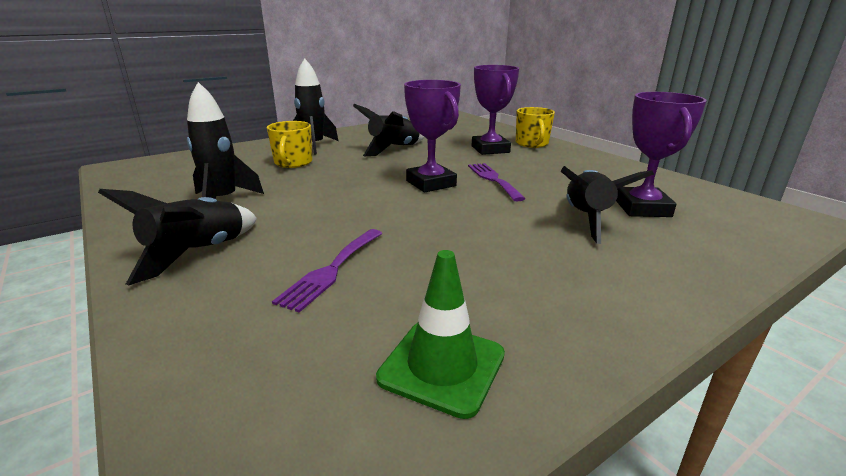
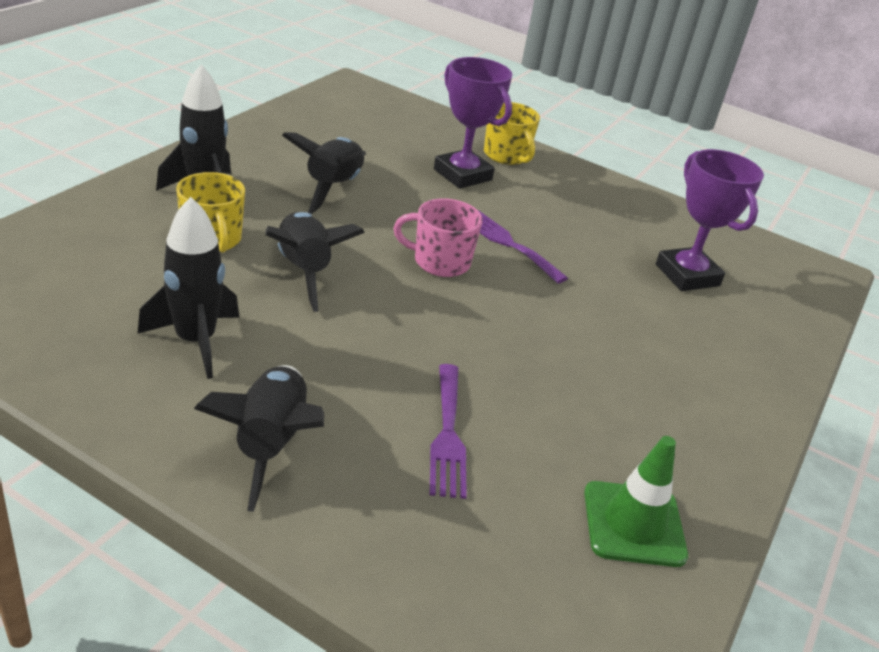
camera: 30 degrees left, 10 degrees up
(431, 183) = (440, 262): purple trophy -> pink mug
(586, 219) = (644, 302): black rocket -> black rocket (303, 271)

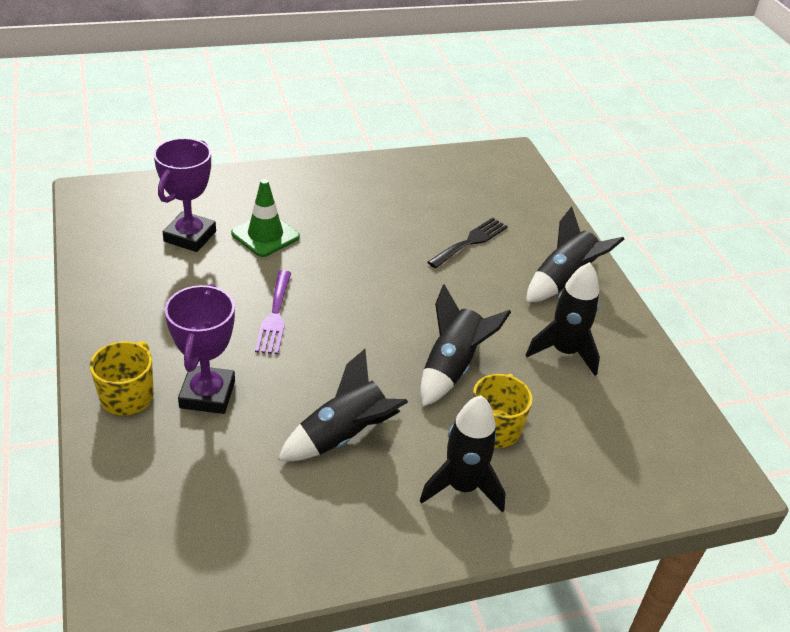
camera: 135 degrees left, 5 degrees up
(440, 262) = (346, 327): pink mug -> none
(448, 435) = (470, 241): purple fork -> black fork
(634, 524) = (430, 178): green traffic cone -> green traffic cone (265, 235)

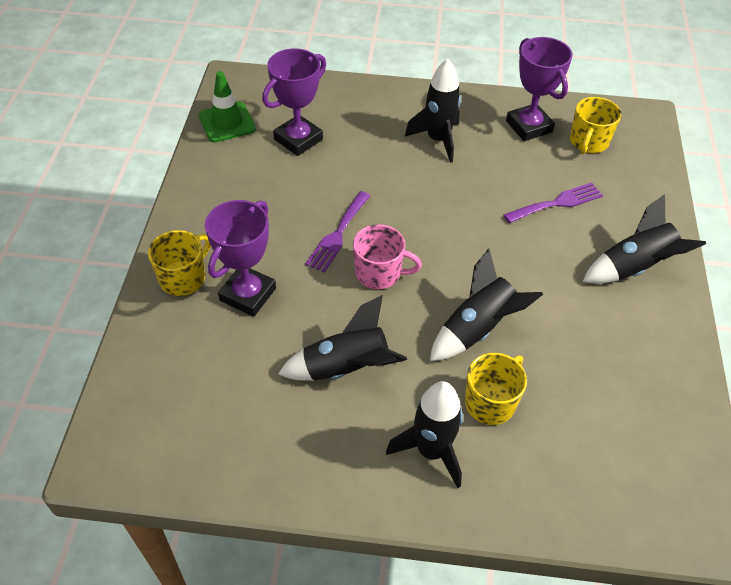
camera: 25 degrees right, 10 degrees up
(265, 235) = (364, 153): green traffic cone -> green traffic cone (227, 122)
(334, 341) = (379, 273): none -> pink mug
(413, 181) = (529, 126): none -> purple trophy
(470, 241) = (557, 203): black fork -> purple fork
(472, 184) = (588, 142): none -> yellow mug
(564, 352) = (598, 343): black rocket -> black rocket (438, 140)

